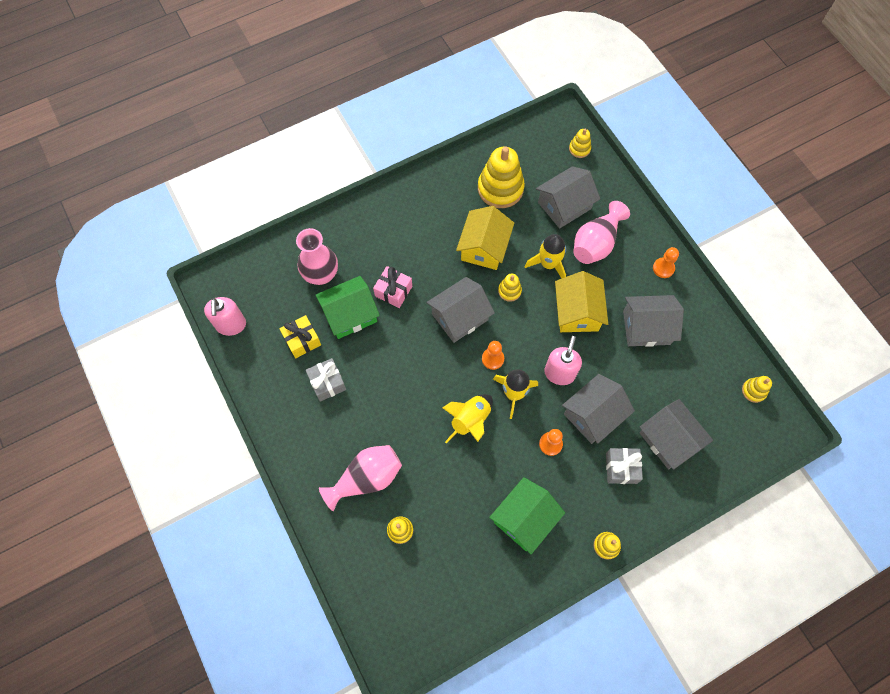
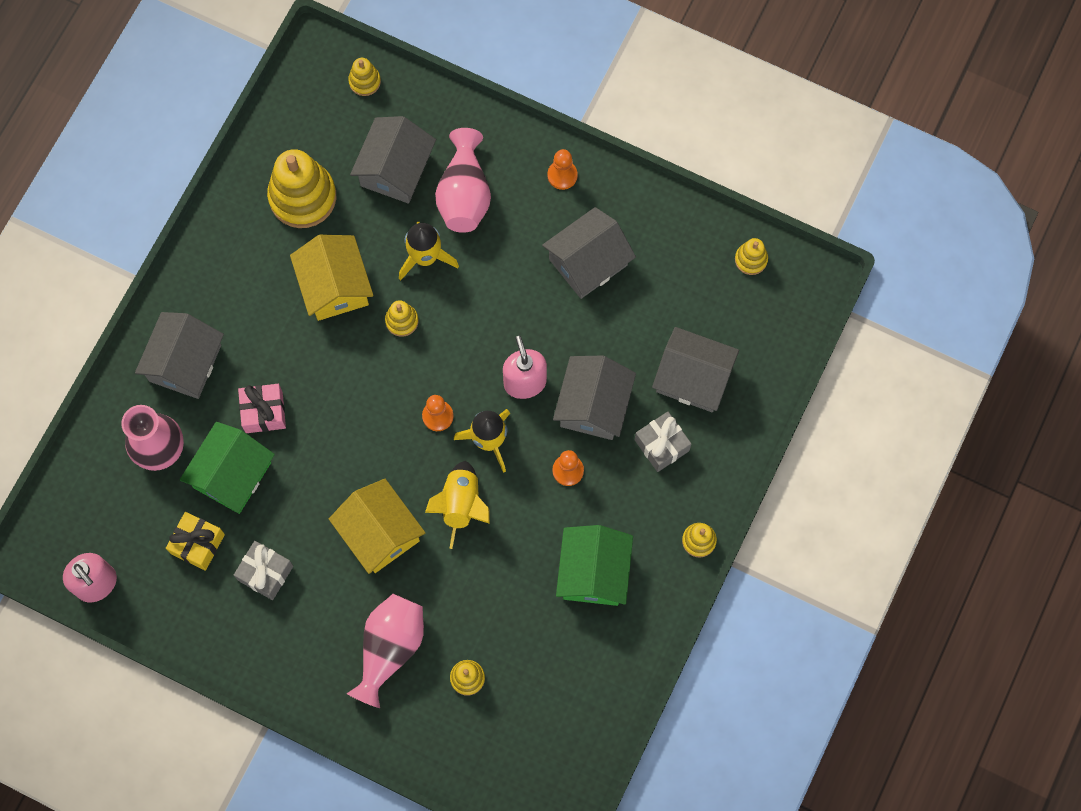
camera: 35 degrees left, 5 degrees up
(460, 317) = (365, 391): grey house -> grey house (185, 363)
(577, 312) = (497, 295): yellow house -> yellow house (379, 533)

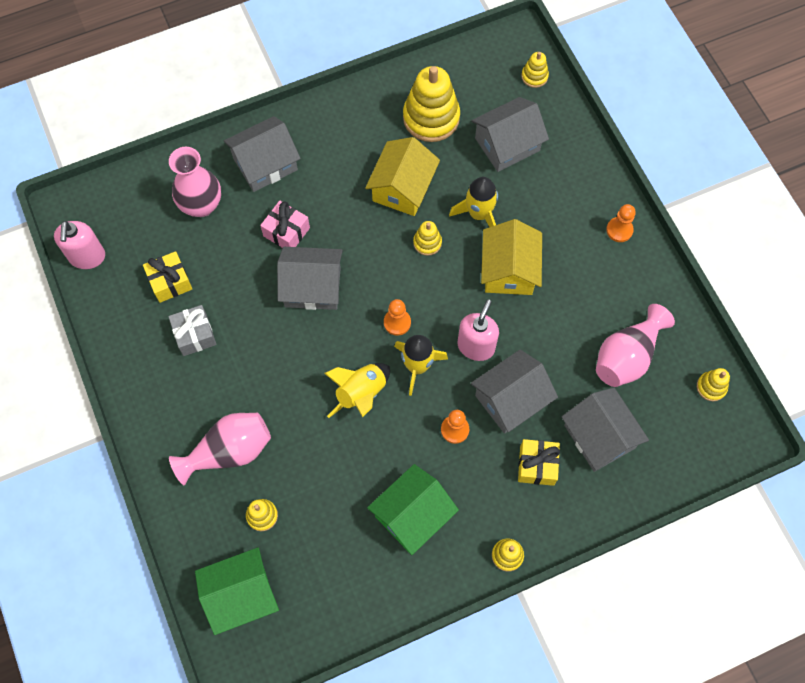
camera: 40 degrees right, 5 degrees down
(232, 475) = (231, 255): green house -> green house (241, 594)
(379, 533) = (291, 368): yellow house -> yellow house (509, 270)
(464, 194) = (540, 193): pink vase -> pink vase (627, 356)
(588, 262) = (589, 300): grey house -> grey house (312, 287)
(661, 445) = (537, 465): grey gift -> yellow gift

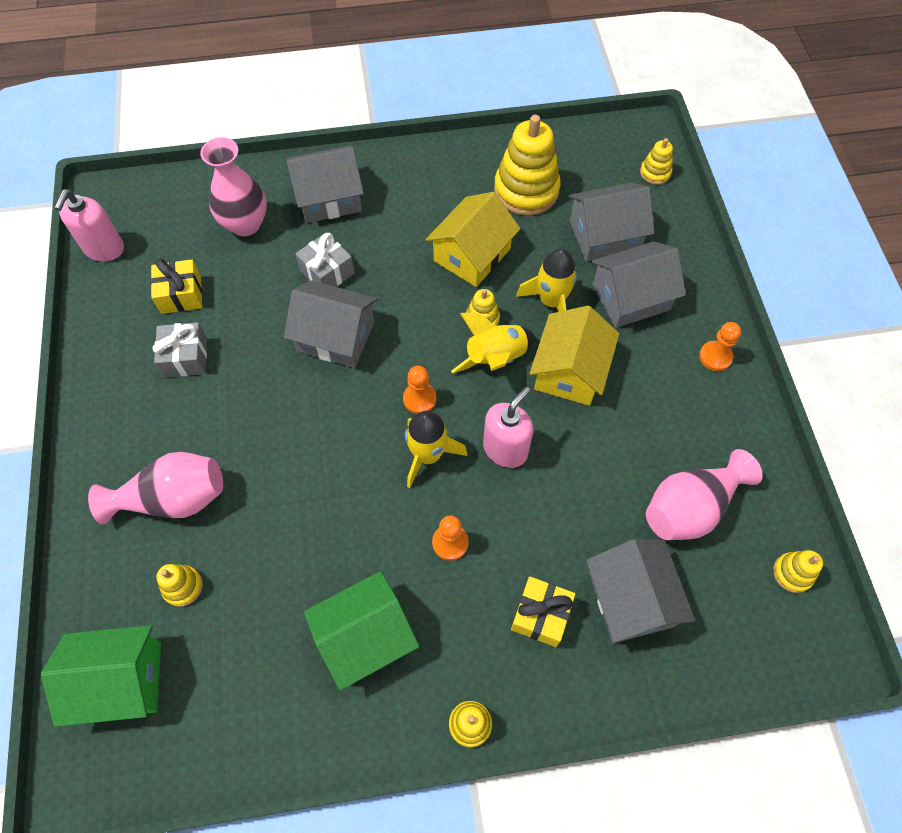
camera: 15 degrees right, 5 degrees down
(286, 232) = (327, 272): pink gift -> grey gift
(361, 394) = (351, 470): yellow rocket -> yellow rocket (496, 358)
(511, 399) = (530, 523): grey house -> grey house (631, 297)

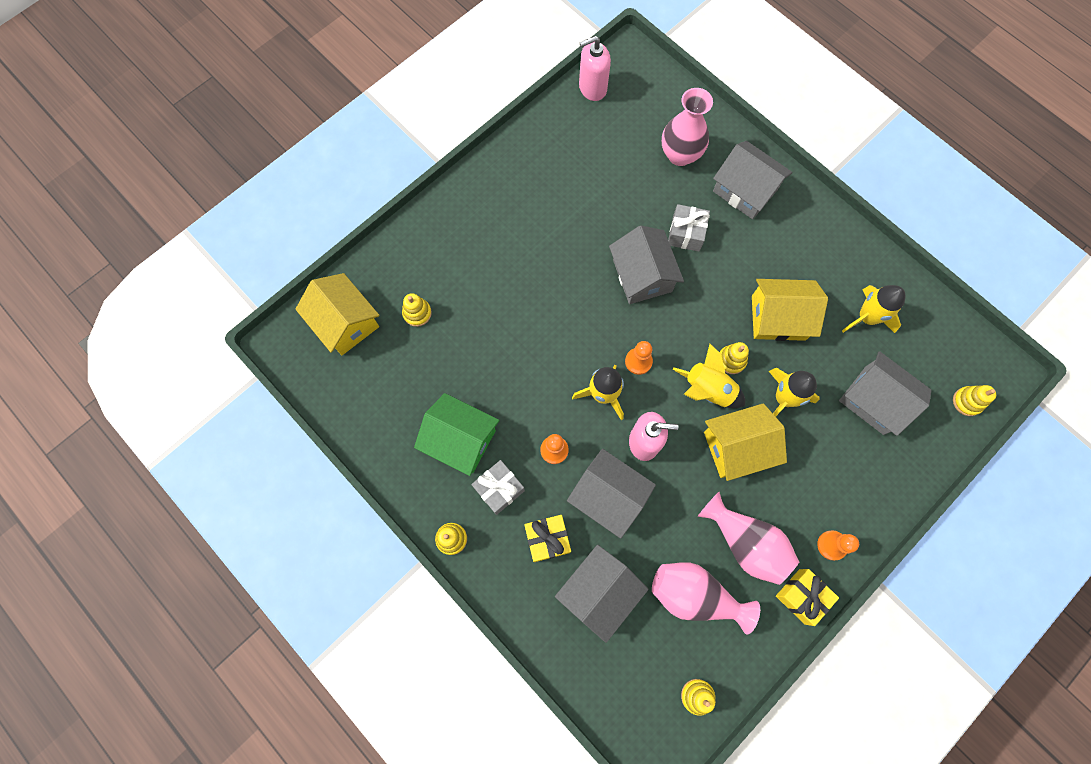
camera: 55 degrees right, 10 degrees up
(121, 680) = (345, 322): green house -> yellow house
(173, 498) = (463, 265): pink vase -> pink vase (745, 543)
(181, 295) = (597, 159): yellow gift -> yellow gift (802, 596)
(185, 357) = (557, 198): grey gift -> grey gift (499, 489)
(526, 190) = (866, 317): yellow stacking toy -> yellow rocket
(631, 297) = (833, 453): grey house -> grey house (608, 496)

